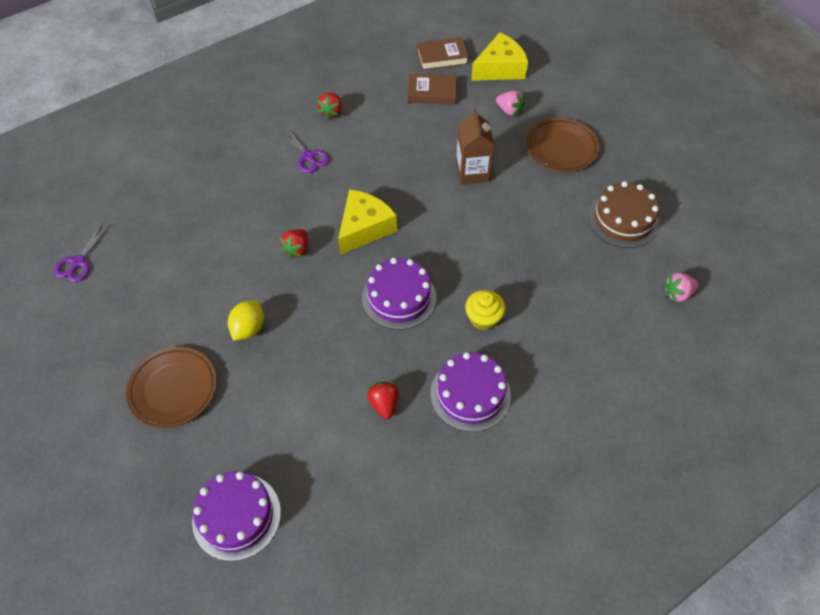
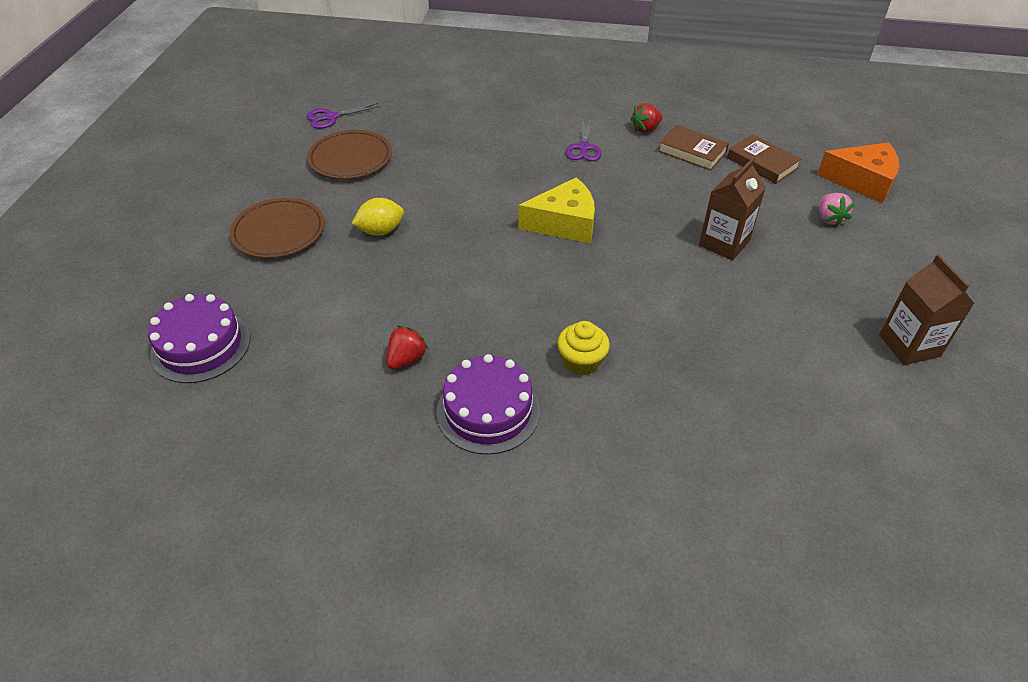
camera: 45 degrees right, 10 degrees down
(297, 249) = (489, 203): red strawberry -> none
(399, 297) = (526, 291): purple cake -> none
(442, 57) = (808, 143): brown book -> brown book (692, 152)
(500, 68) = (862, 181): yellow cheese -> orange cheese
(561, 148) = (852, 280): brown plate -> brown plate (350, 159)
(623, 220) = (850, 385): brown cake -> none
(626, 172) = (909, 345): none -> brown carton
(677, 294) = (834, 498): pink strawberry -> none

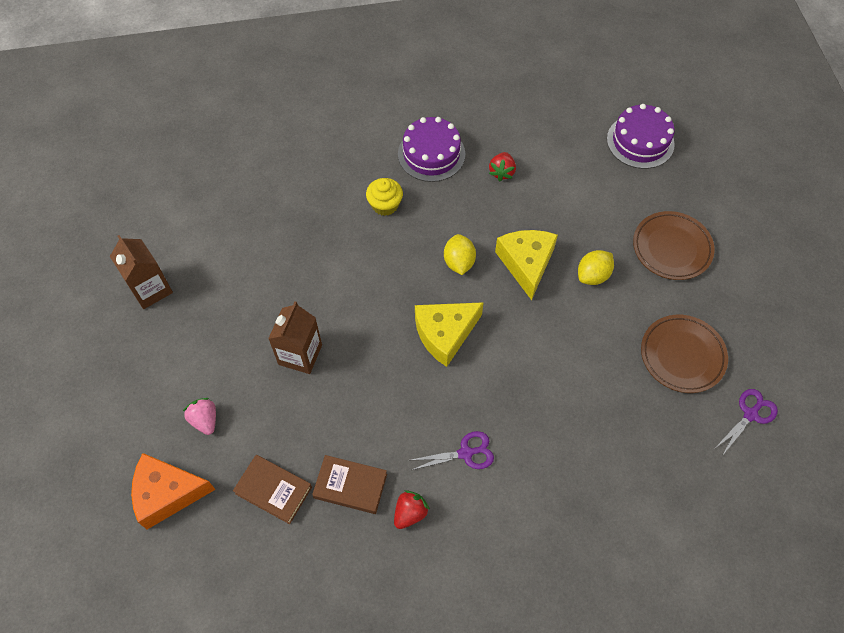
camera: 160 degrees right, 15 degrees up
(443, 258) = (526, 264): none -> yellow cheese
(517, 278) = (459, 262): none -> yellow lemon
(583, 148) = (466, 453): purple scissors -> purple scissors turned 90 degrees clockwise

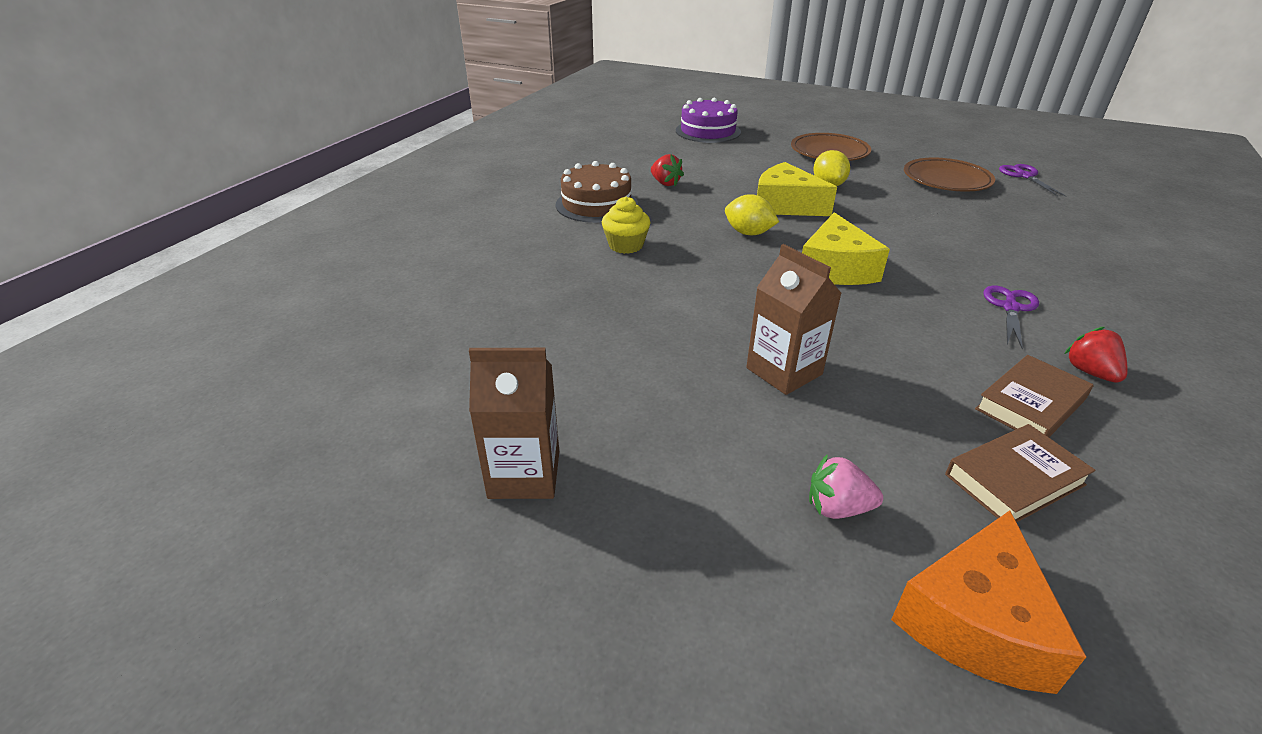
camera: 55 degrees left, 25 degrees down
(431, 154) = (596, 204): purple cake -> brown cake

